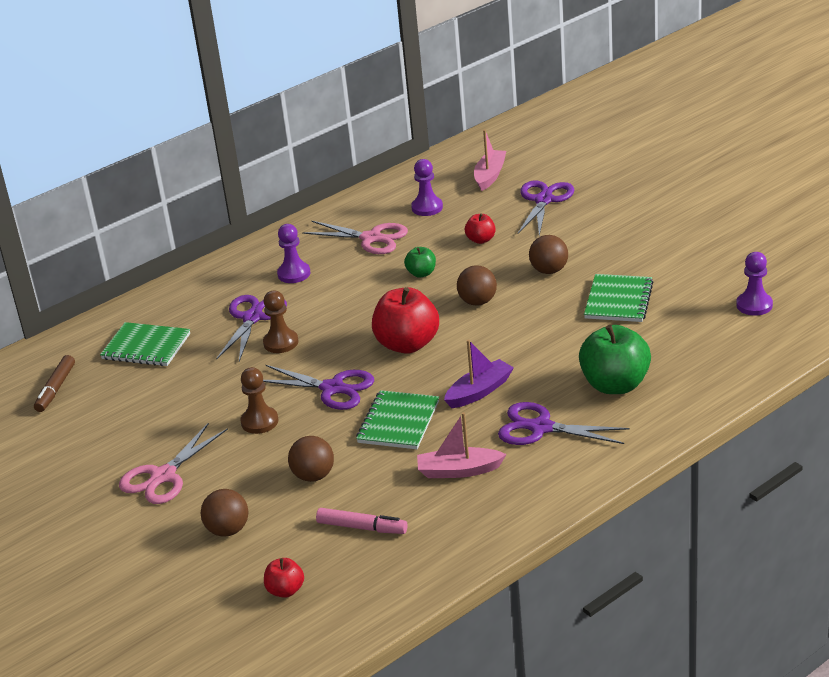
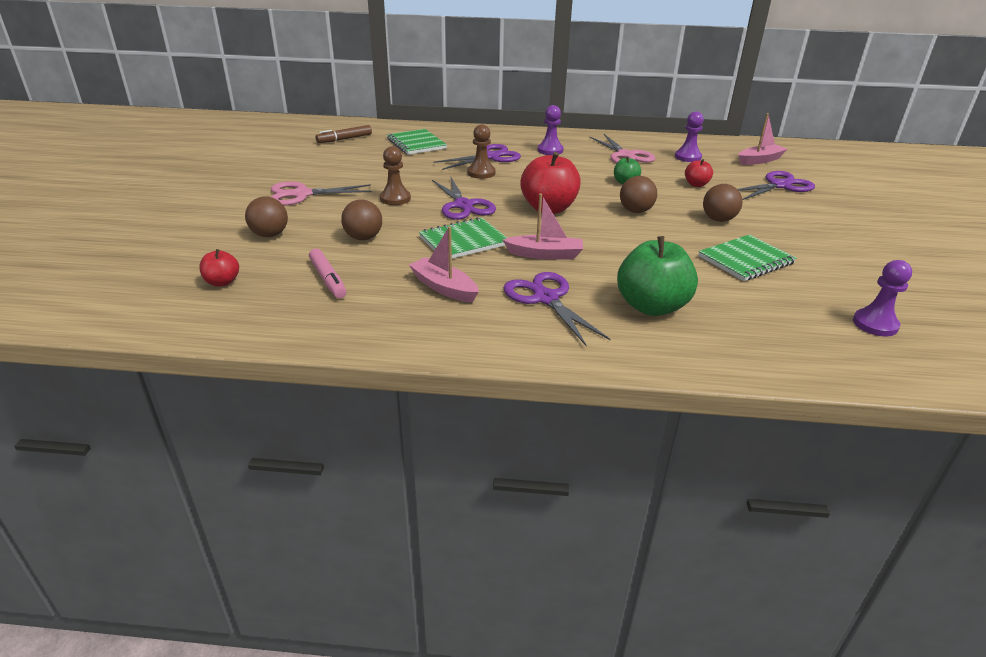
camera: 40 degrees right, 0 degrees up
(479, 391) = (545, 254): purple boat -> pink boat

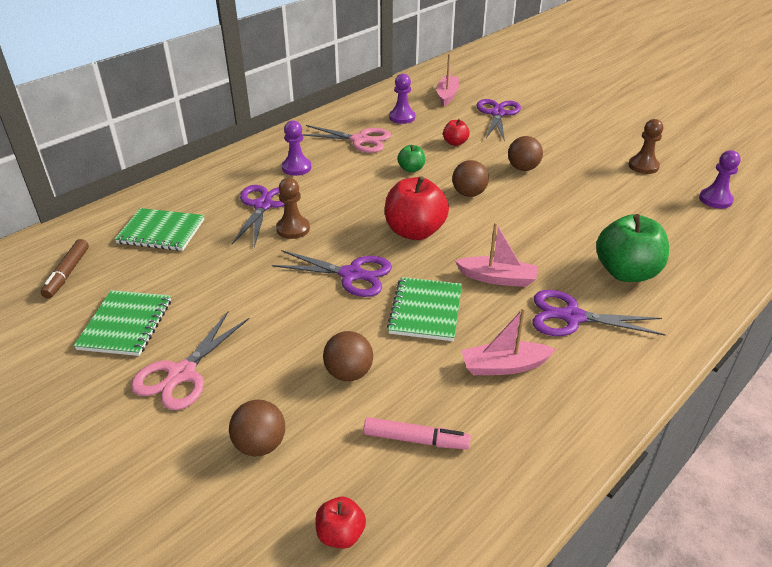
camera: 50 degrees left, 5 degrees up
(395, 198) = (282, 310): brown pawn -> brown pawn (643, 166)
(545, 254) = (497, 278): pink boat -> pink boat turned 60 degrees clockwise
(746, 260) = (594, 194): green notebook -> green notebook (125, 324)

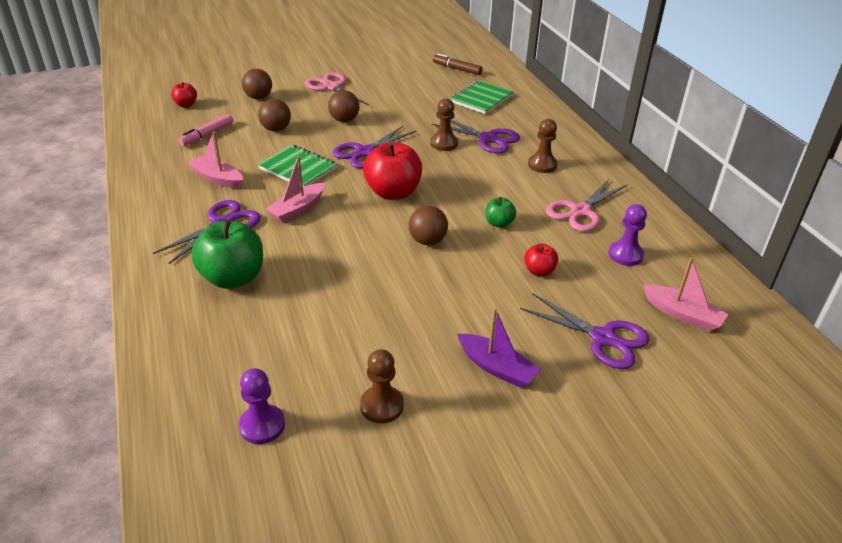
camera: 115 degrees right, 0 degrees up
(125, 324) = (389, 79): green notebook -> none
(296, 168) = (542, 165): purple pawn -> brown pawn
(504, 366) = (217, 179): pink boat -> pink boat turned 75 degrees counterclockwise
(523, 168) = (449, 297): brown ball -> brown ball (344, 120)
(564, 139) = (496, 368): none -> purple boat

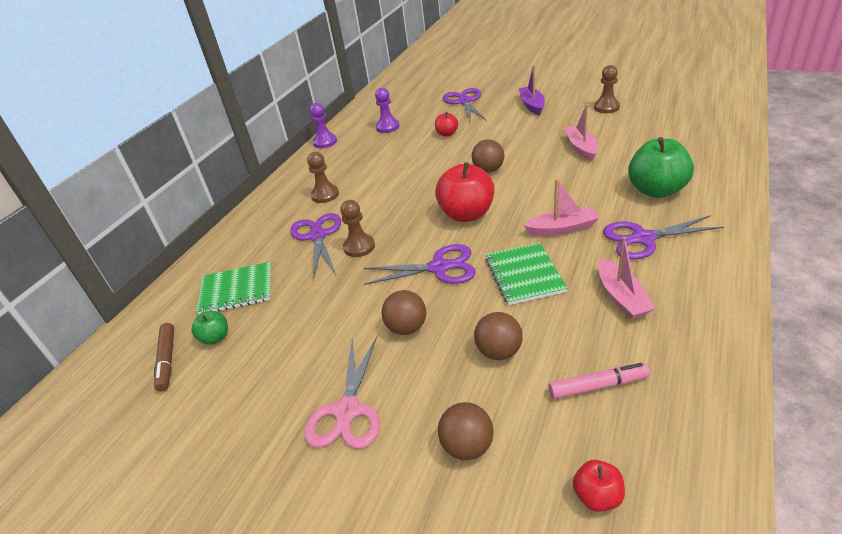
camera: 130 degrees left, 0 degrees up
(262, 425) = (677, 115): purple pawn -> purple pawn (325, 142)
(499, 223) = (426, 165): green apple -> green apple (215, 338)
(580, 211) = (365, 155): pink scissors -> none
(682, 314) = (412, 99): pink boat -> pink boat (581, 148)

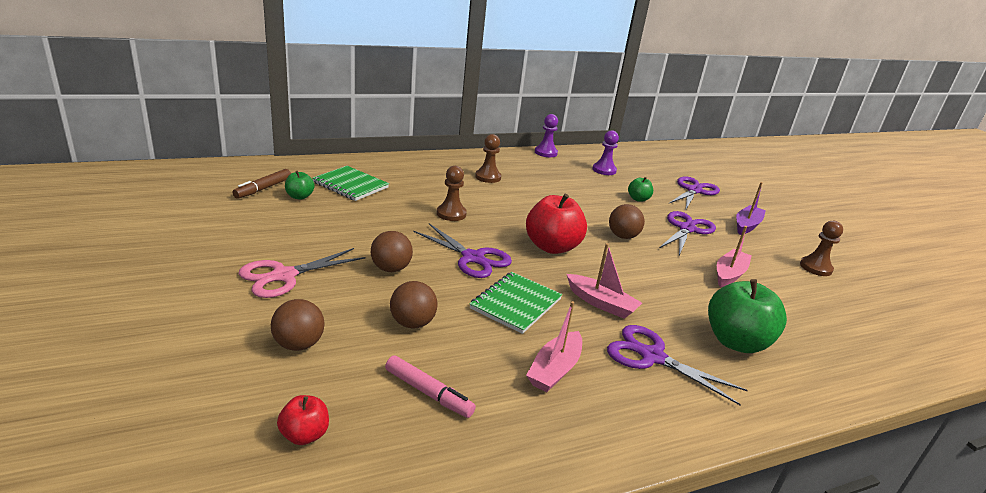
camera: 35 degrees right, 10 degrees down
(317, 236) = (441, 192): purple scissors -> purple scissors (686, 229)
(447, 134) = (638, 199): red apple -> green apple

